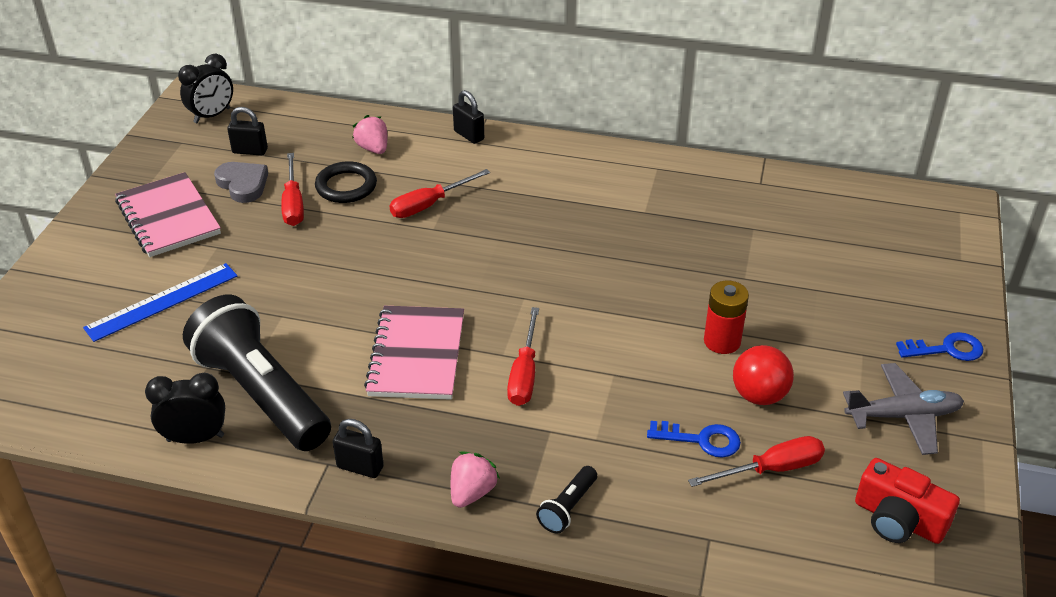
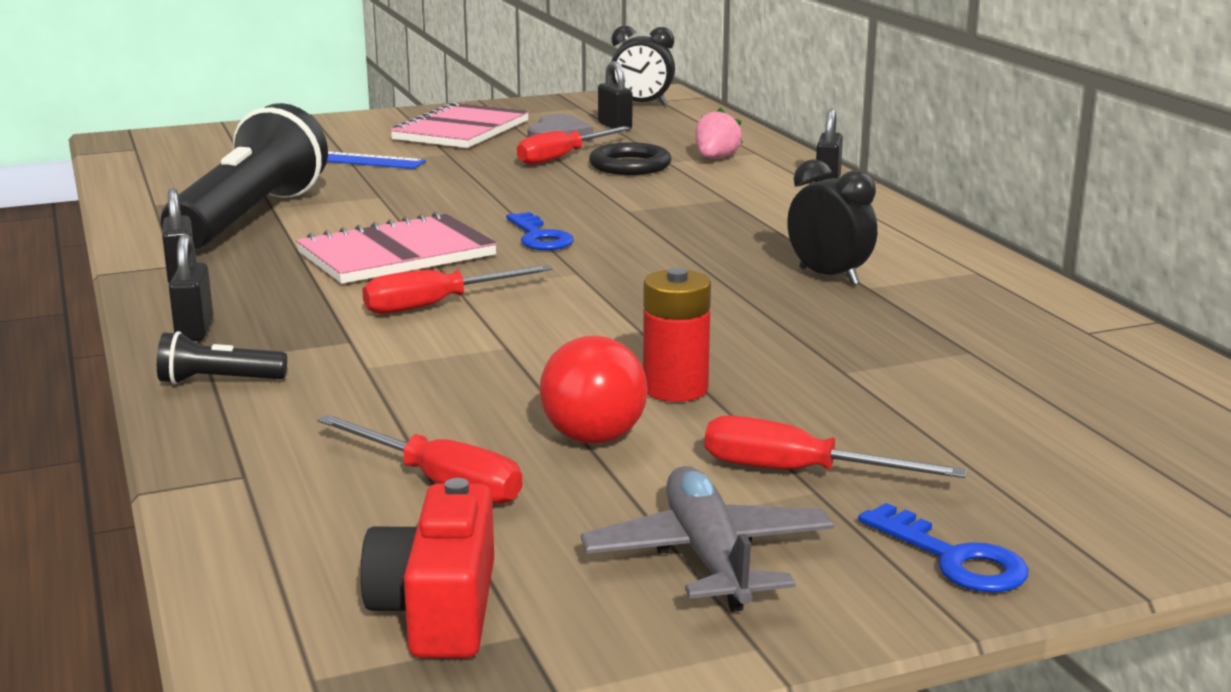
camera: 55 degrees right, 20 degrees down
(195, 438) = (155, 214): black clock -> black clock (829, 277)
(429, 205) = (666, 199): red screwdriver -> red screwdriver (799, 472)
(472, 492) = (194, 331): pink strawberry -> black padlock
(701, 440) = (443, 423): blue key -> blue key (539, 237)
(903, 416) = (709, 557): grey plane -> grey plane turned 150 degrees counterclockwise

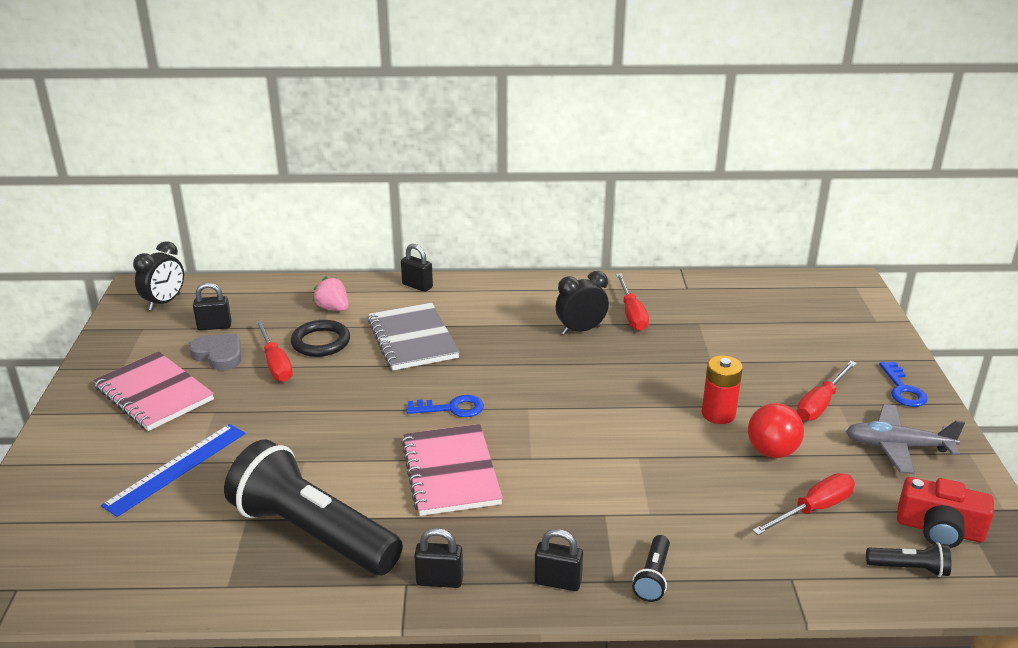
camera: 70 degrees left, 10 degrees up
(302, 578) = (909, 568): none -> black flashlight
(437, 305) = (558, 470): red screwdriver -> red screwdriver (631, 314)
(686, 199) = (412, 339): none -> grey notebook
(953, 558) = (903, 389): blue key -> blue key turned 105 degrees clockwise

